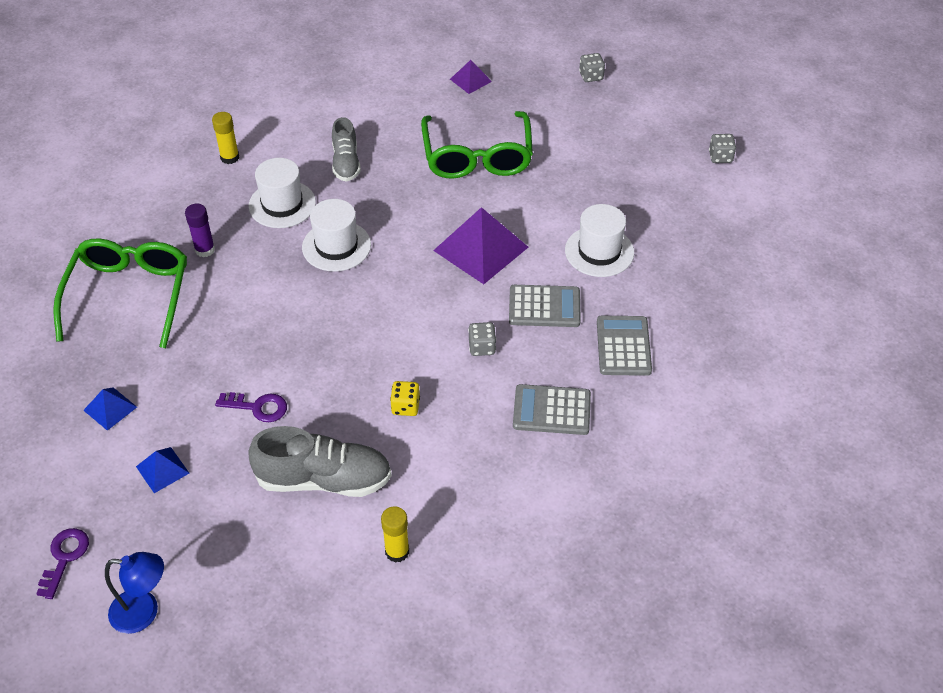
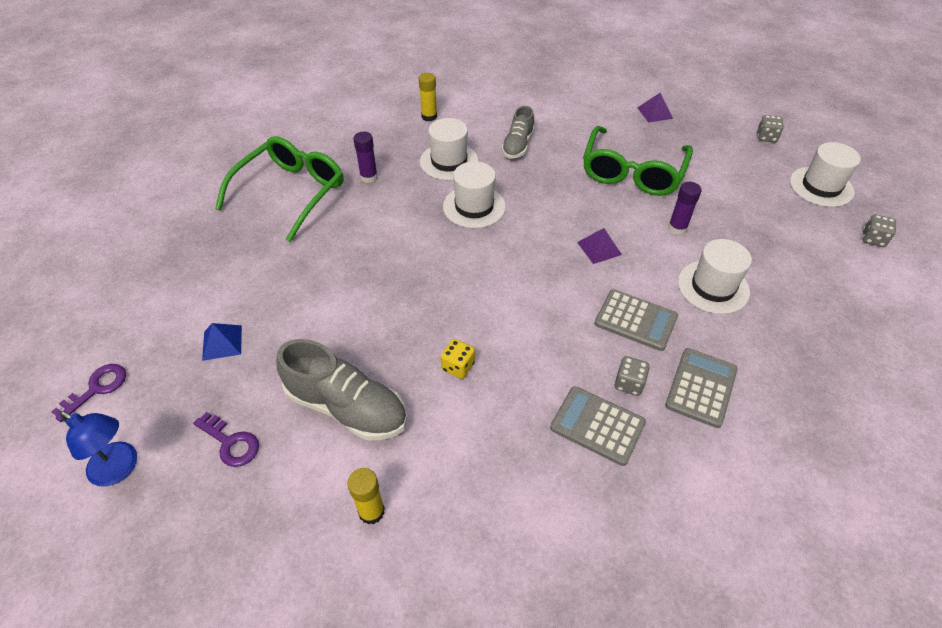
camera: 25 degrees right, 0 degrees up
(110, 408) = (218, 275): blue pyramid -> none
(258, 407) = (331, 318): purple key -> purple key (231, 443)
(481, 248) = (599, 248): purple pyramid -> purple pyramid, size x0.50
(482, 347) = (557, 337): grey dice -> grey dice (629, 383)
(544, 203) = (677, 228): none -> purple glue stick
(659, 116) = (821, 187): none -> white hat

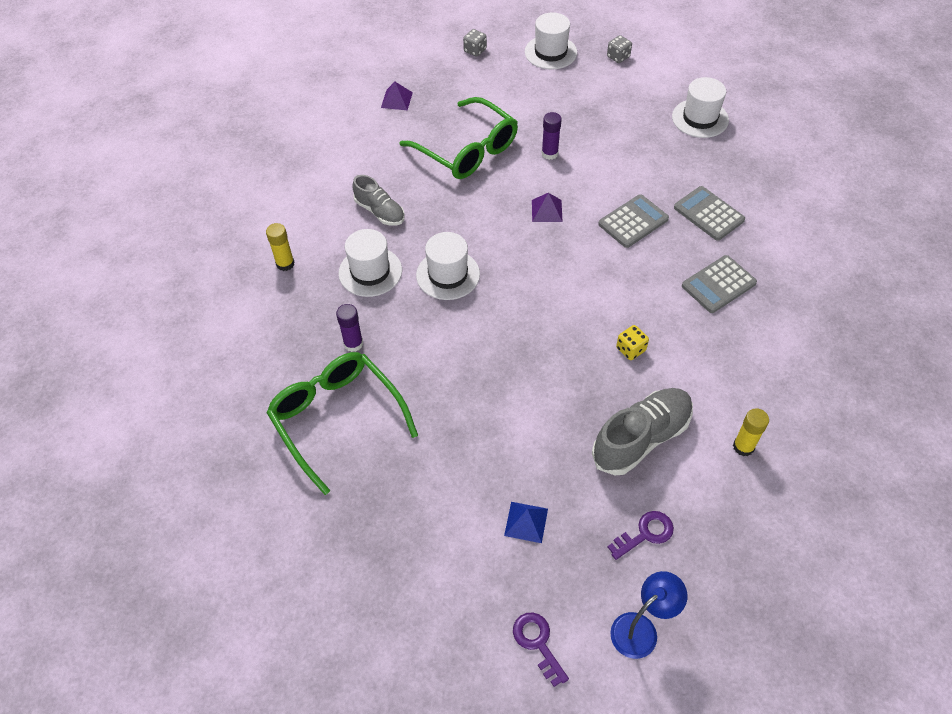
camera: 65 degrees left, 5 degrees up
(629, 383) = (689, 251): grey dice -> none
(713, 287) = (621, 163): white hat -> white hat (700, 118)

